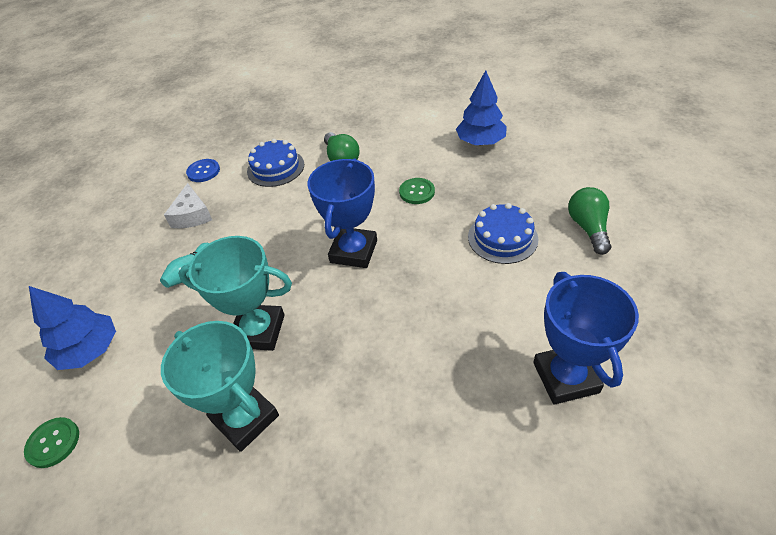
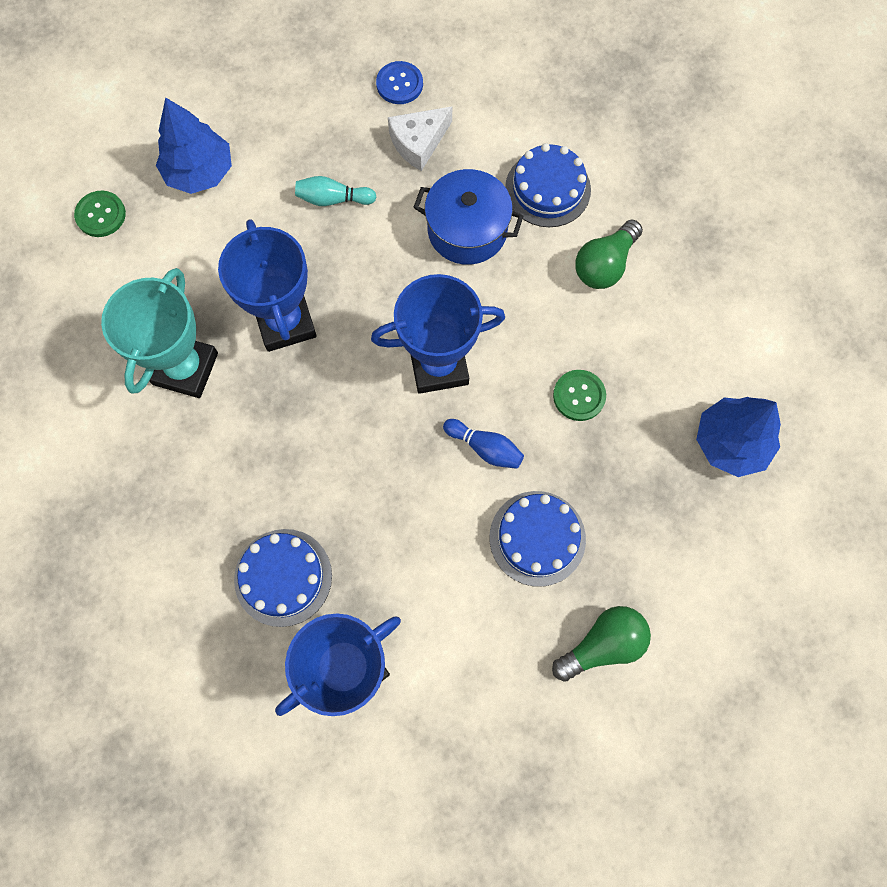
camera: 60 degrees right, 25 degrees up
(203, 171) = (500, 103): blue button -> blue button (399, 84)
(258, 331) = (285, 322): turquoise trophy -> blue trophy
(271, 210) = (467, 230): none -> blue pot
(426, 245) = (485, 448): none -> blue bowling pin
(469, 402) = (283, 577): none -> blue cake

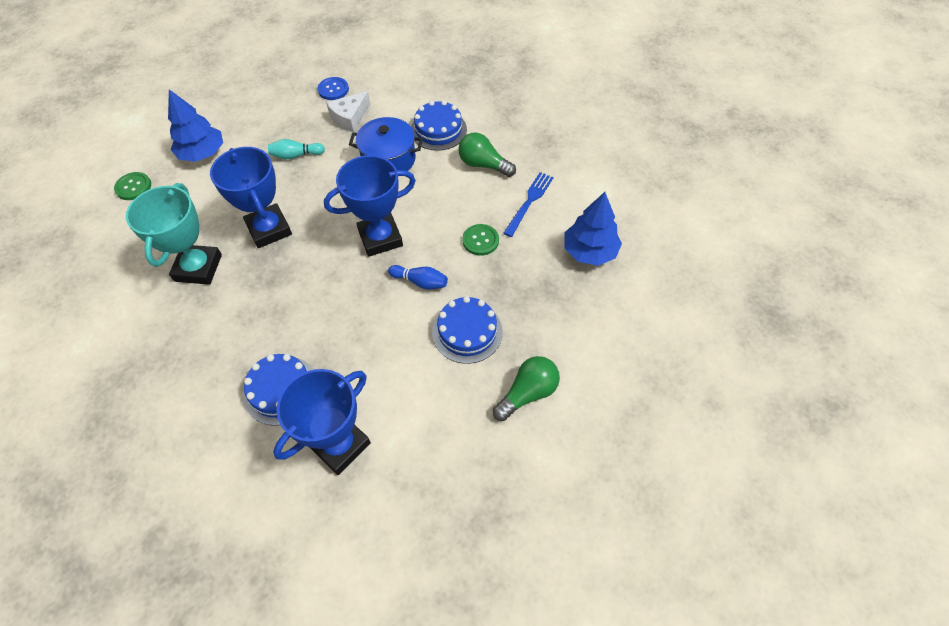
camera: 10 degrees left, 15 degrees down
(604, 265) = (483, 165): green light bulb -> green light bulb turned 90 degrees clockwise
(661, 341) = (529, 201): none -> blue fork

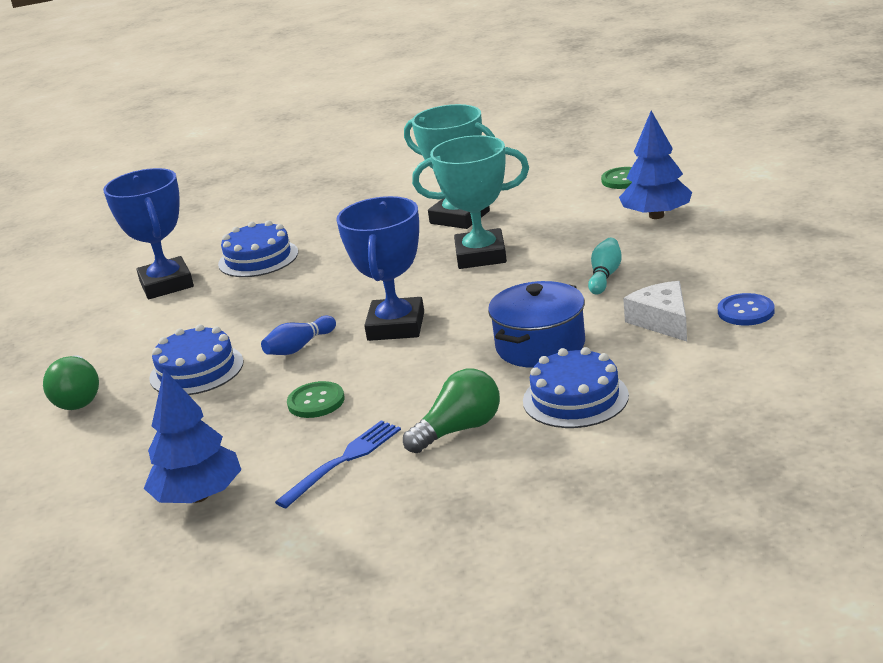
camera: 120 degrees right, 30 degrees down
(269, 229) = (480, 256): blue trophy -> turquoise trophy
(529, 201) = (344, 460): blue fork -> blue fork turned 105 degrees counterclockwise

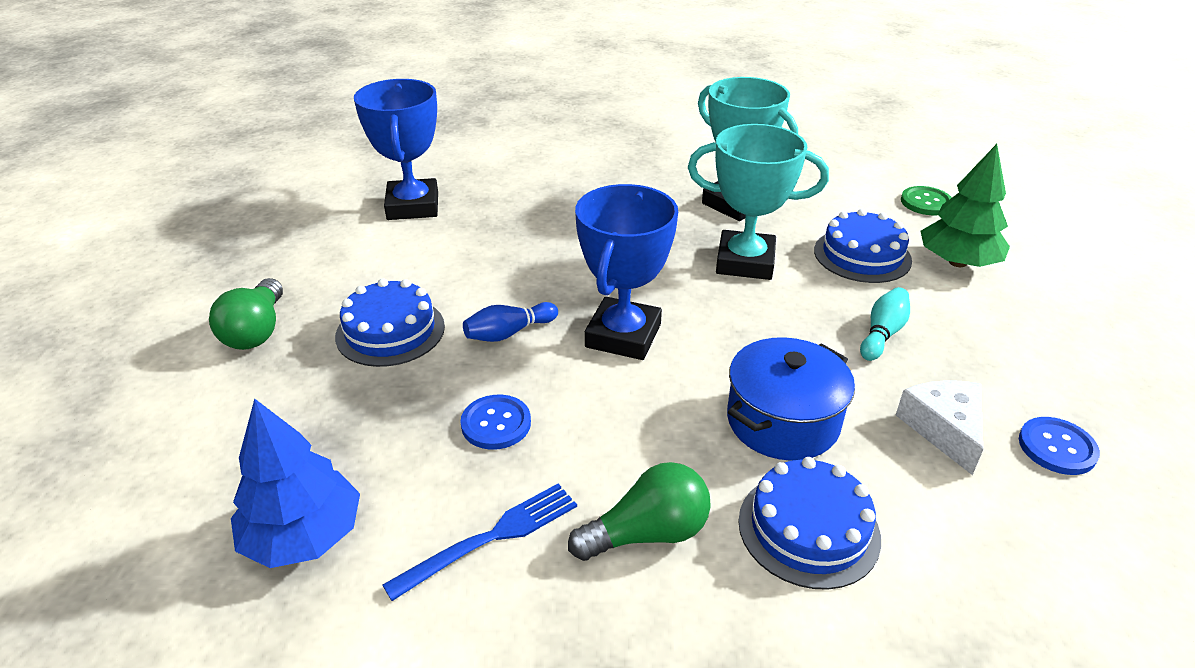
camera: 10 degrees right, 10 degrees up
(258, 258) = (514, 199): blue cake -> blue cake (862, 255)
(316, 402) = (496, 424): green button -> blue button
(656, 216) = (957, 262): blue tree -> green tree

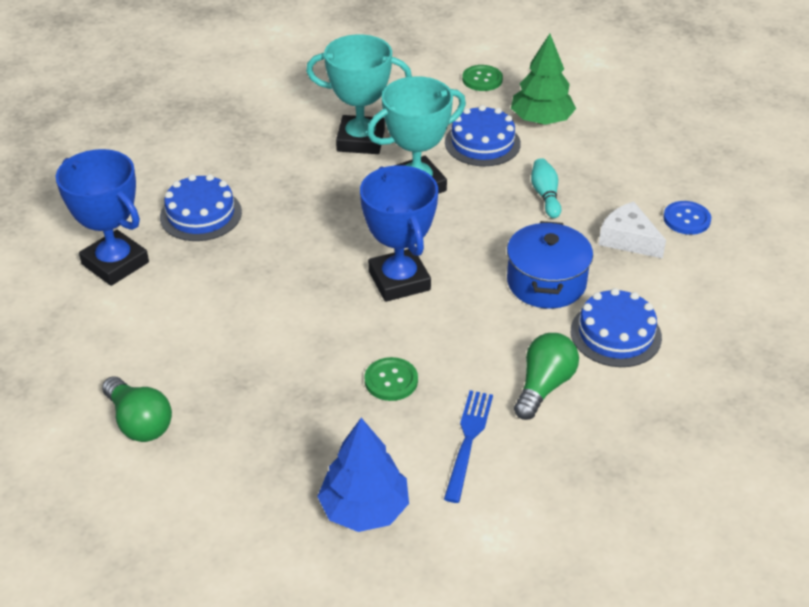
camera: 40 degrees left, 5 degrees up
(390, 331) = (240, 365): blue cake -> blue cake (201, 214)
(496, 424) = (391, 380): blue button -> green button
(509, 333) = (324, 320): blue bowling pin -> none

